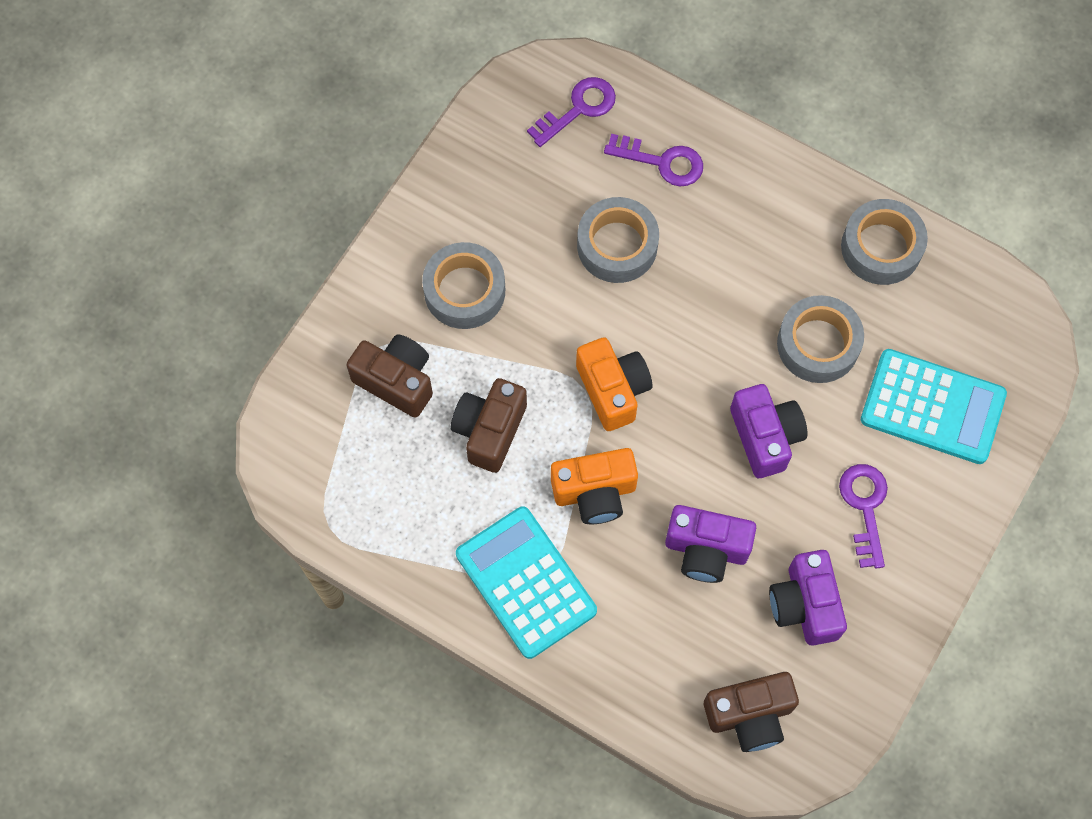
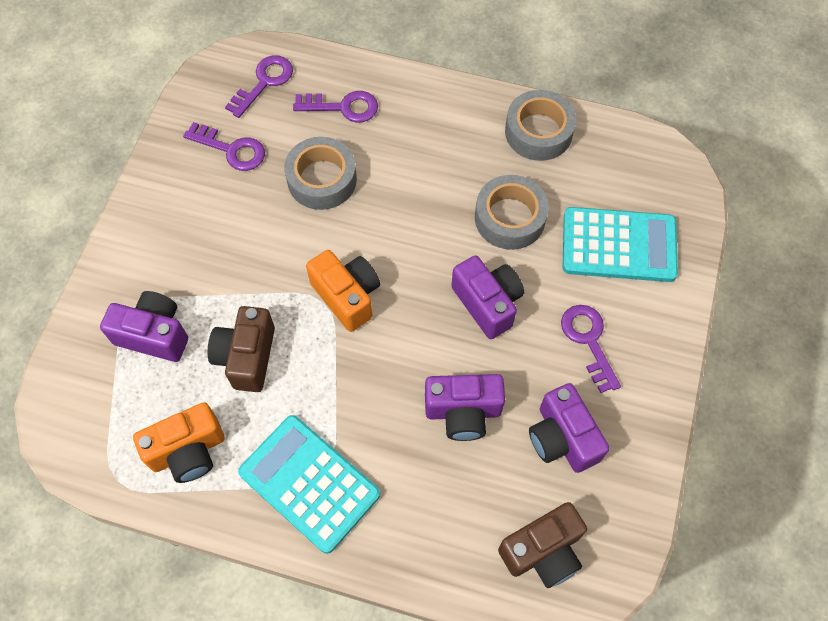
camera: 15 degrees left, 5 degrees down
(396, 381) = (154, 334): brown camera -> purple camera
(464, 291) = (199, 245): grey tape -> none
(523, 184) = (232, 149): none -> purple key
(594, 493) = (352, 387): orange camera -> orange camera (188, 451)

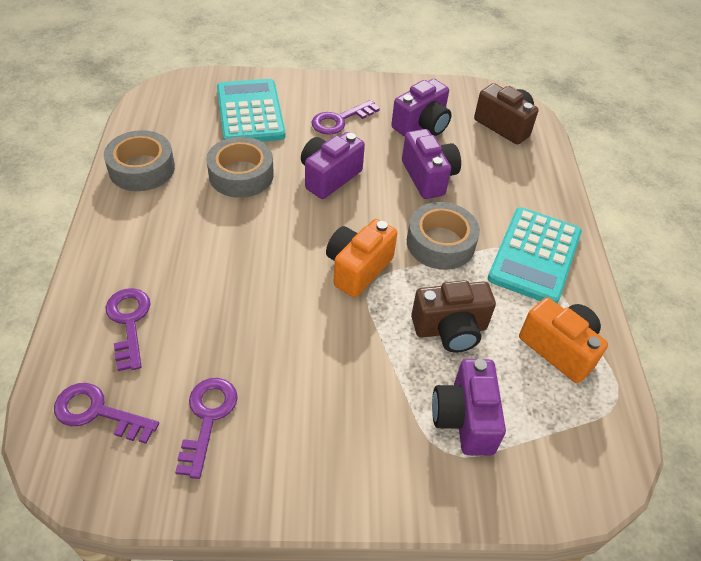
camera: 110 degrees left, 15 degrees down
(322, 179) = (231, 319): grey tape -> grey tape (440, 243)

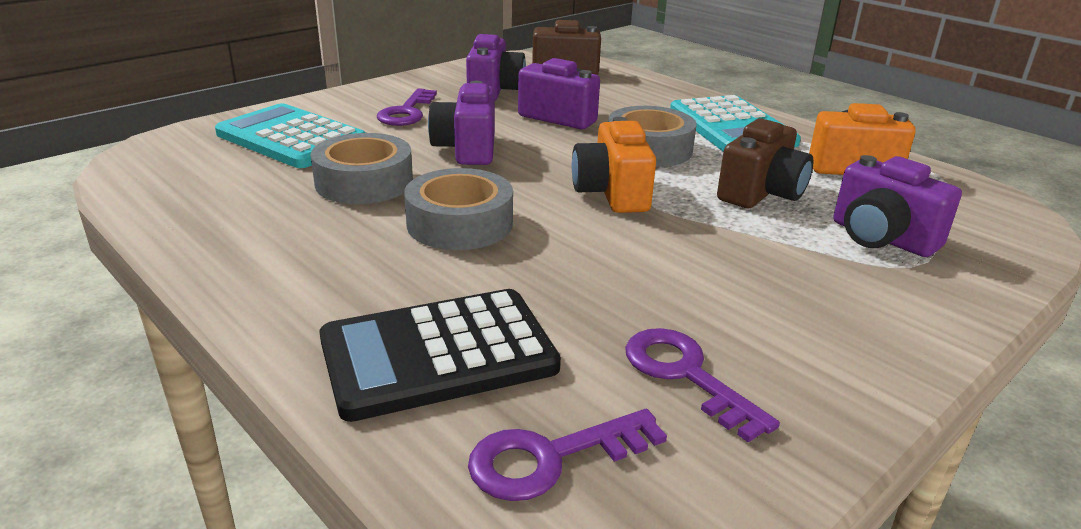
camera: 40 degrees left, 20 degrees down
(129, 322) = (438, 354): purple key -> black calculator
(142, 169) = (216, 225): grey tape -> grey tape (459, 223)

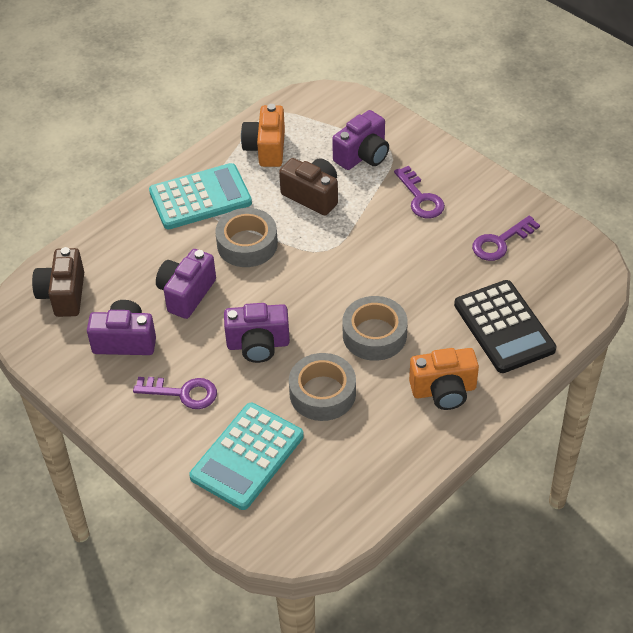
camera: 90 degrees left, 20 degrees up
(551, 458) = (561, 284): purple key -> purple key (421, 198)
(612, 193) = (322, 264): orange camera -> orange camera (444, 390)

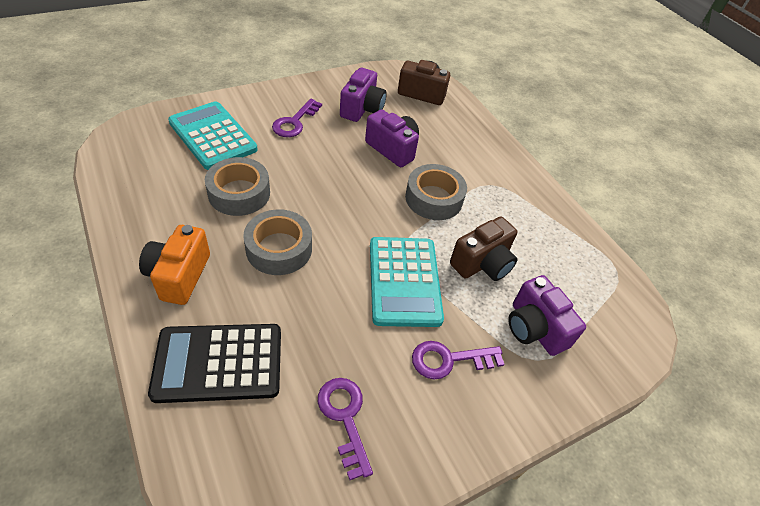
camera: 100 degrees right, 0 degrees up
(200, 197) = (503, 186): turquoise calculator -> turquoise calculator (404, 281)
(258, 344) = (315, 172): purple camera -> none
(266, 148) = (561, 249): orange camera -> none

